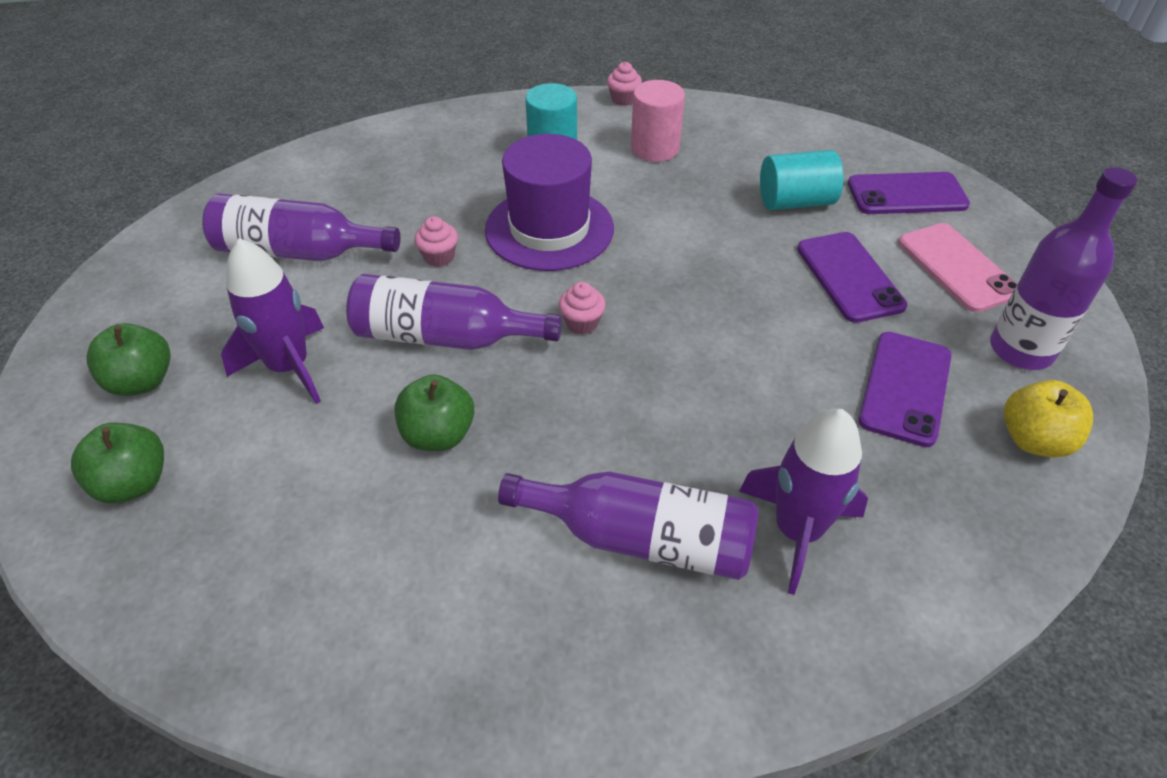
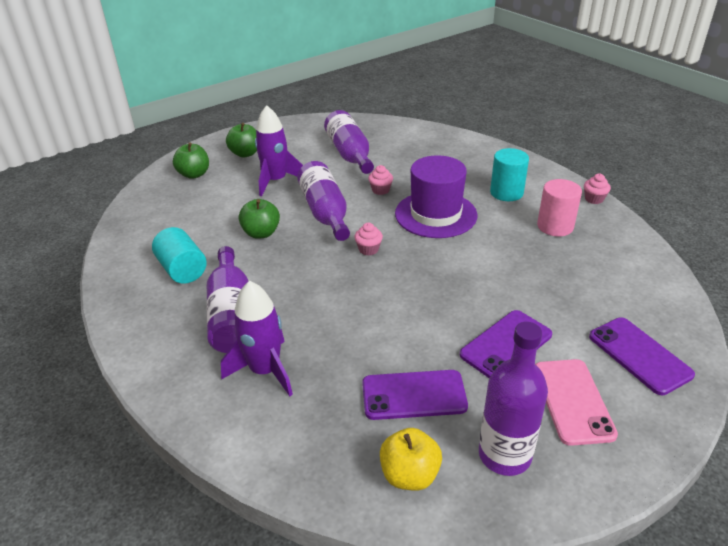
camera: 65 degrees right, 10 degrees down
(795, 202) = (565, 300): turquoise cylinder -> turquoise cylinder (182, 270)
(957, 267) = (572, 401): pink phone -> pink phone turned 45 degrees counterclockwise

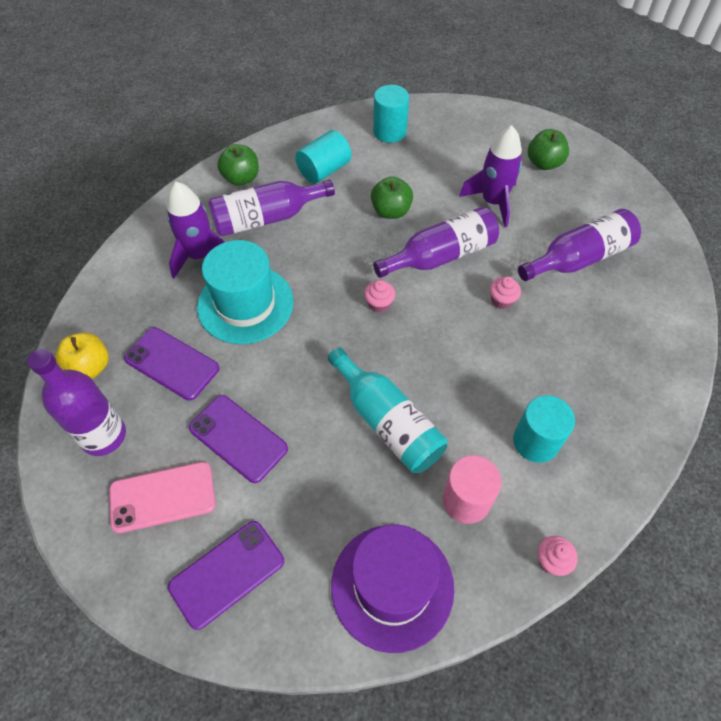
camera: 80 degrees right, 20 degrees up
(154, 224) = (389, 132): none -> turquoise cylinder
(194, 174) = (486, 134): green apple -> green apple (241, 178)
(346, 335) = (245, 304): none -> turquoise hat
(414, 395) = (172, 363): purple phone -> purple phone turned 45 degrees counterclockwise
(435, 214) = (462, 362): purple hat -> purple hat (392, 586)
(489, 256) = (387, 421): none -> turquoise bottle

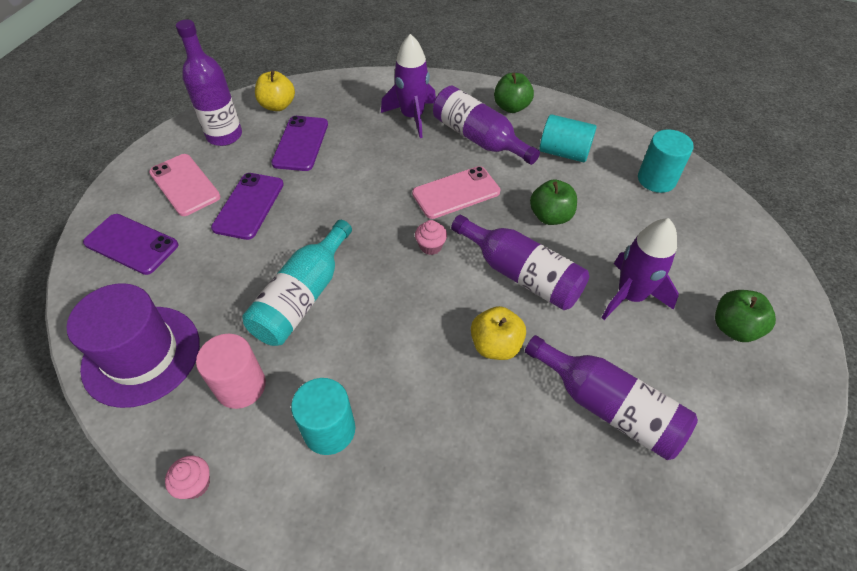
camera: 65 degrees right, 5 degrees down
(245, 304) = (379, 161): turquoise hat -> none
(326, 261) = (456, 193): none -> pink phone
(501, 300) = (495, 345): pink cupcake -> yellow apple

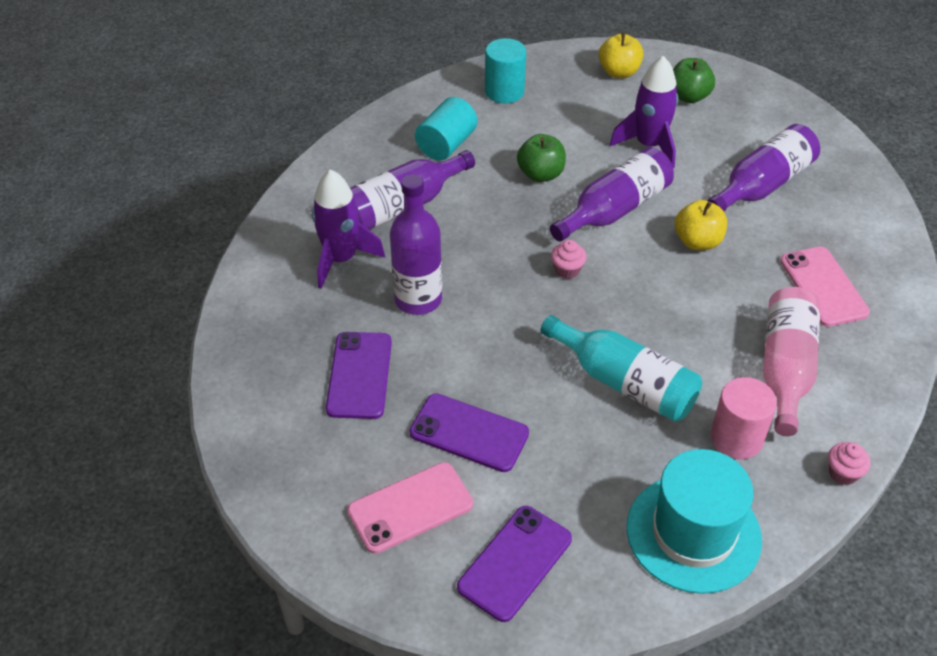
camera: 80 degrees left, 5 degrees down
(141, 355) = (693, 533): purple hat -> turquoise hat
(224, 136) = (314, 463): purple bottle -> purple bottle (418, 299)
(278, 106) = (264, 399): yellow apple -> yellow apple (619, 72)
(301, 143) = (359, 375): purple phone -> purple phone turned 75 degrees clockwise
(329, 430) = (785, 369): turquoise cylinder -> pink bottle
(456, 193) = (490, 239): pink phone -> pink phone (823, 286)
(511, 107) = (353, 169): green apple -> none

